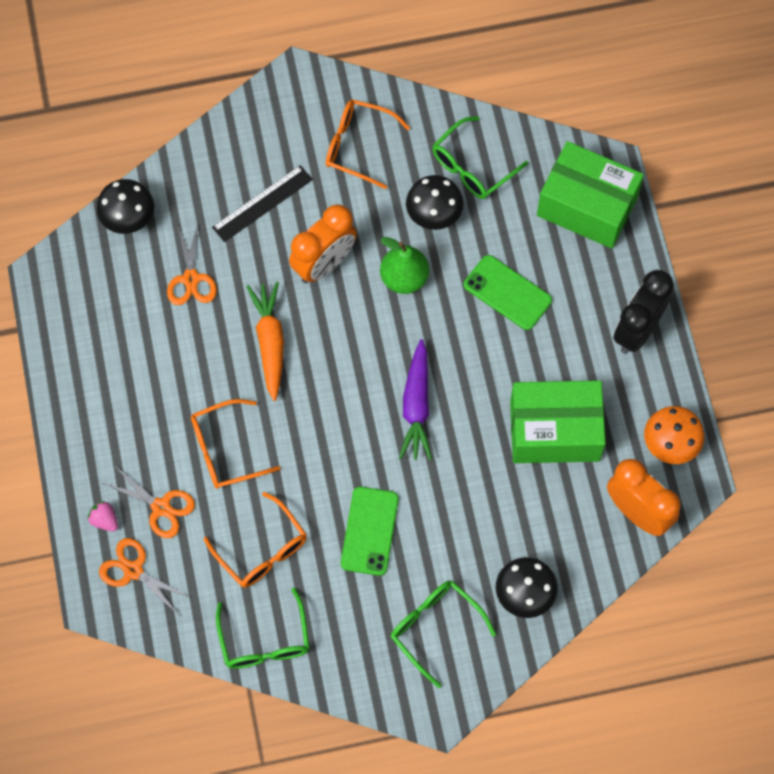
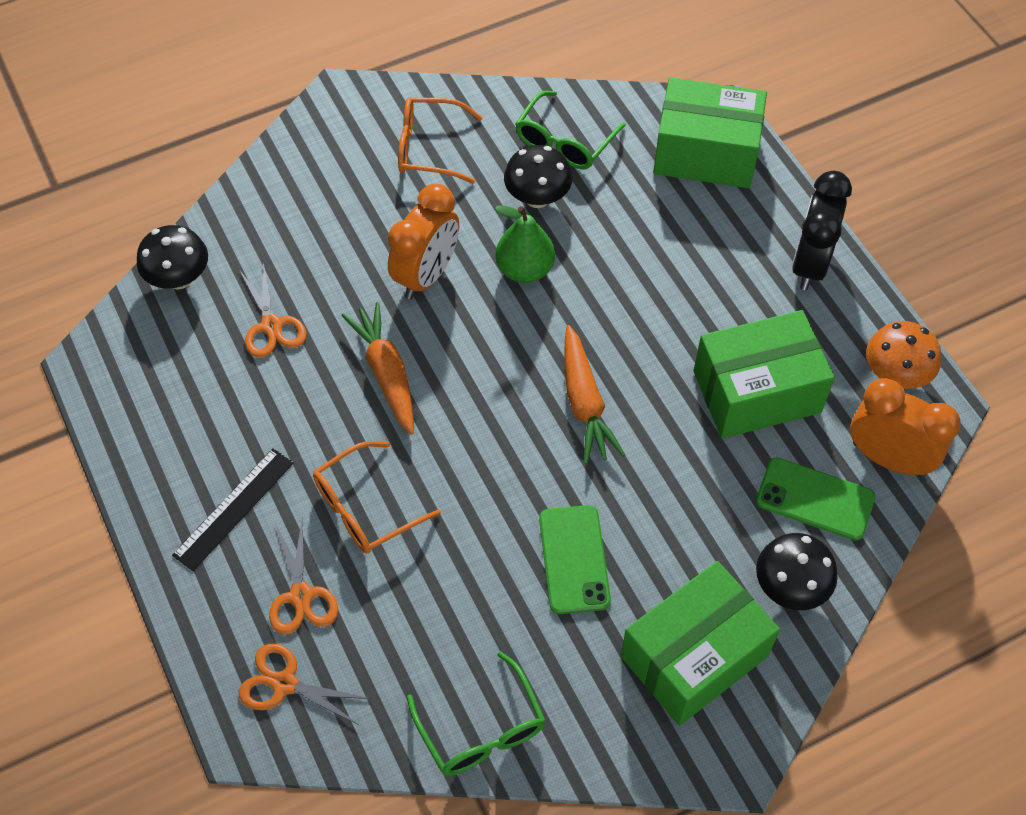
camera: 15 degrees left, 10 degrees down
(104, 520) = (231, 630): pink strawberry -> none
(161, 507) = (301, 596): orange scissors -> orange scissors turned 60 degrees clockwise
(262, 203) = (335, 228): black ruler -> black ruler (234, 508)
(262, 550) = (446, 616): orange glasses -> none
(416, 405) = (584, 402): purple carrot -> orange carrot
(435, 628) = (694, 656): green glasses -> green box
(507, 292) = (649, 258): green phone -> green phone (815, 499)

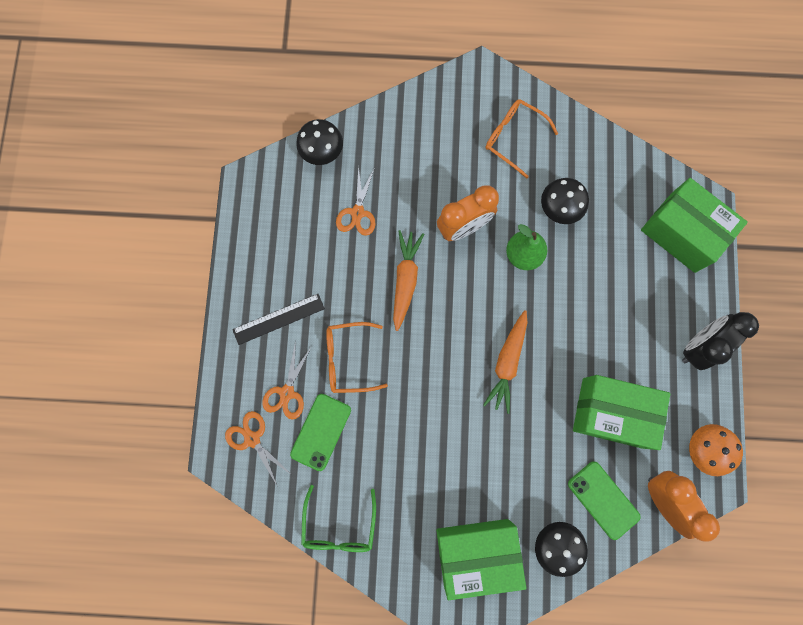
camera: 30 degrees right, 20 degrees up
(564, 142) = (598, 177): green glasses -> none
(574, 559) = (444, 457): green phone -> green phone (321, 431)

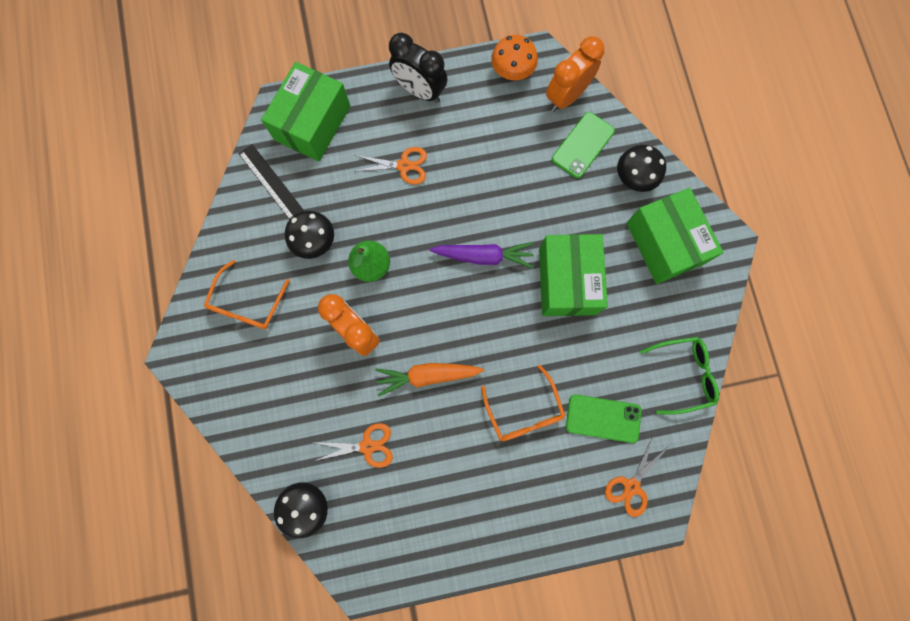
camera: 105 degrees left, 0 degrees up
(278, 319) = (503, 497): black ruler -> black ruler (271, 182)
(287, 392) = (575, 464): orange scissors -> orange scissors (404, 166)
(507, 362) = (483, 256): orange carrot -> purple carrot
(612, 412) = (503, 153): green box -> green box (567, 281)

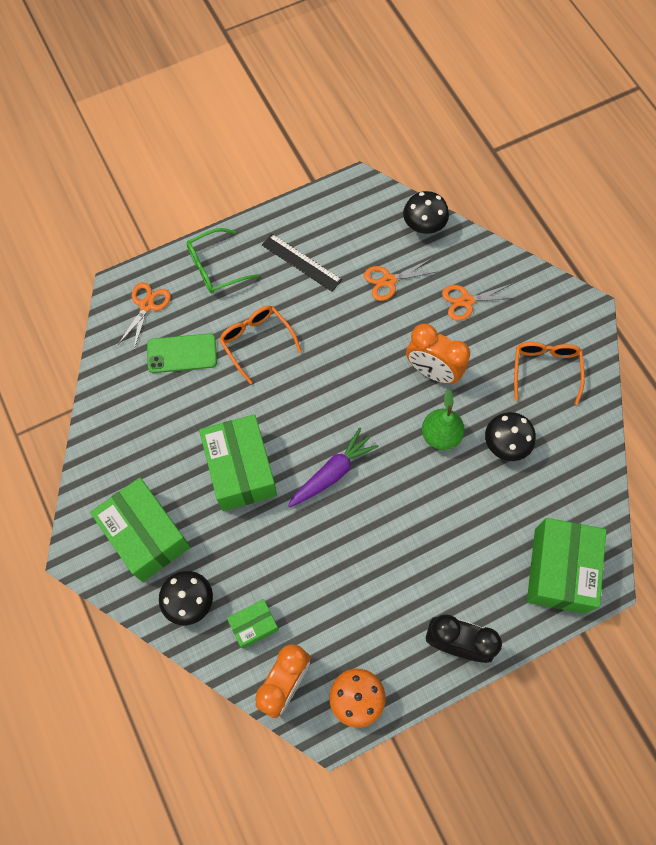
camera: 165 degrees right, 10 degrees down
(271, 182) = (575, 493): black ruler -> black ruler (301, 262)
(404, 166) = (444, 548): orange scissors -> orange scissors (466, 301)
(428, 375) = (353, 350): orange carrot -> none
(483, 256) = (332, 473): purple carrot -> purple carrot turned 150 degrees clockwise
(582, 145) = (254, 625): green phone -> green box
(683, 374) = (110, 410): green glasses -> green glasses (215, 267)

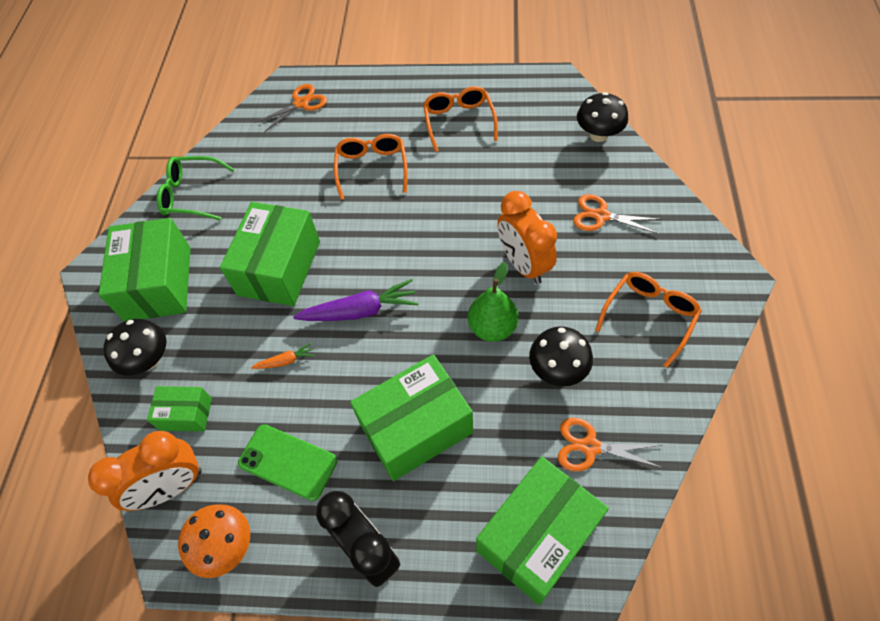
camera: 35 degrees right, 10 degrees down
(182, 353) = (301, 151): green phone -> green phone (288, 462)
(215, 267) = (379, 97): green glasses -> green glasses (191, 194)
(301, 262) = (459, 121): black ruler -> orange glasses
(302, 543) = (285, 361): none -> orange carrot
(389, 281) = (532, 167): orange scissors -> orange scissors (590, 447)
(433, 541) = (416, 428): none -> green box

